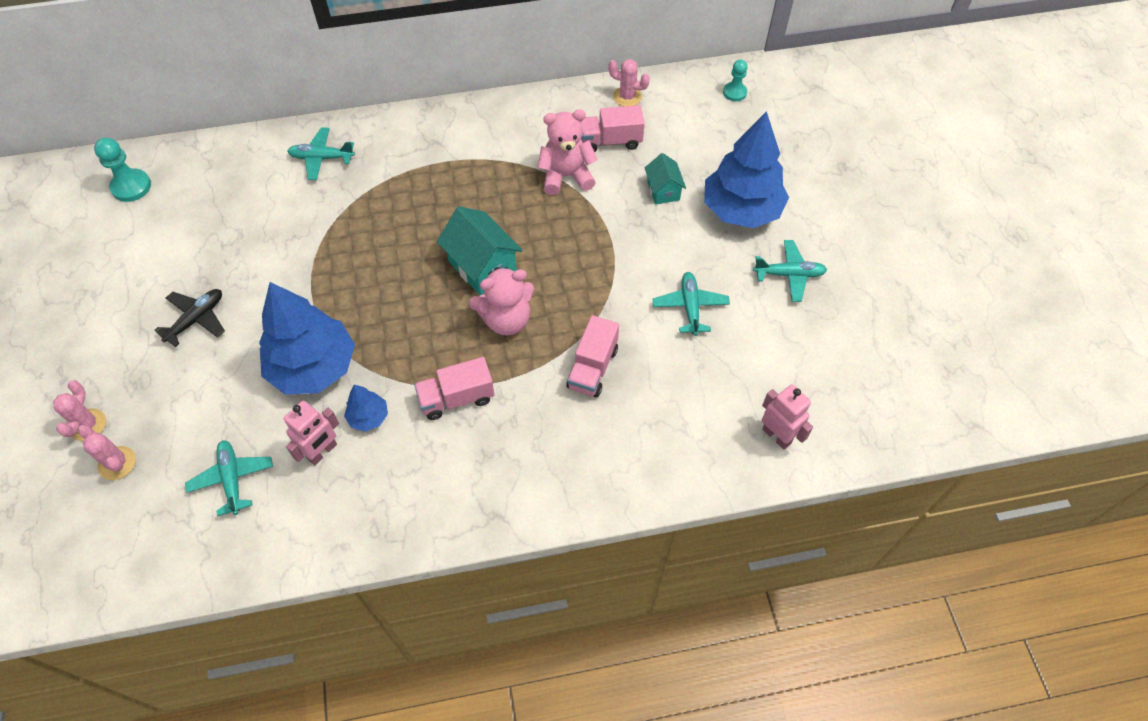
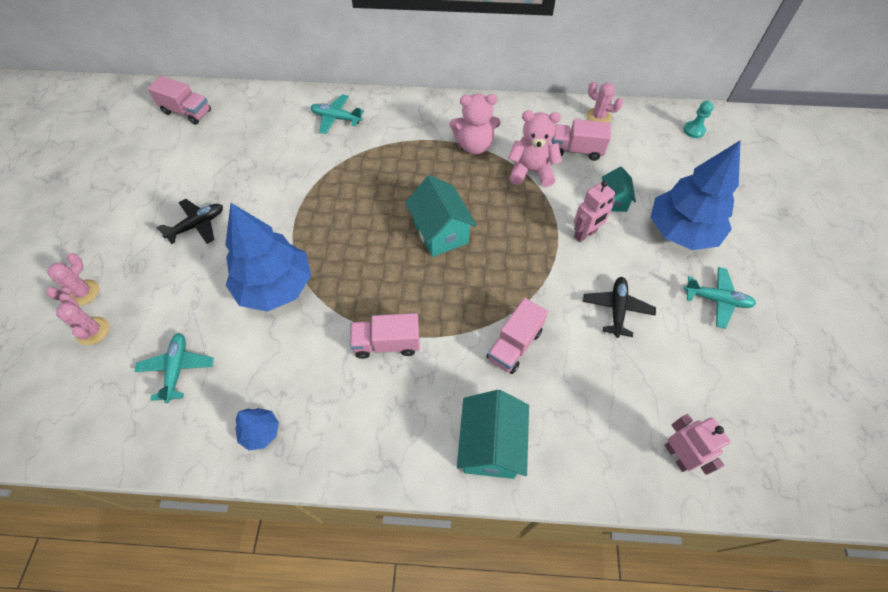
camera: 15 degrees right, 0 degrees up
(131, 187) = (187, 112): turquoise pawn -> pink truck
(322, 452) = (259, 363): pink robot -> pink robot (585, 234)
(368, 417) = (307, 342): blue tree -> blue tree (260, 432)
(506, 319) = (448, 283): pink teddy bear -> pink teddy bear (474, 145)
(592, 472) = (490, 445): none -> turquoise house
(690, 307) = (617, 309): turquoise plane -> black plane

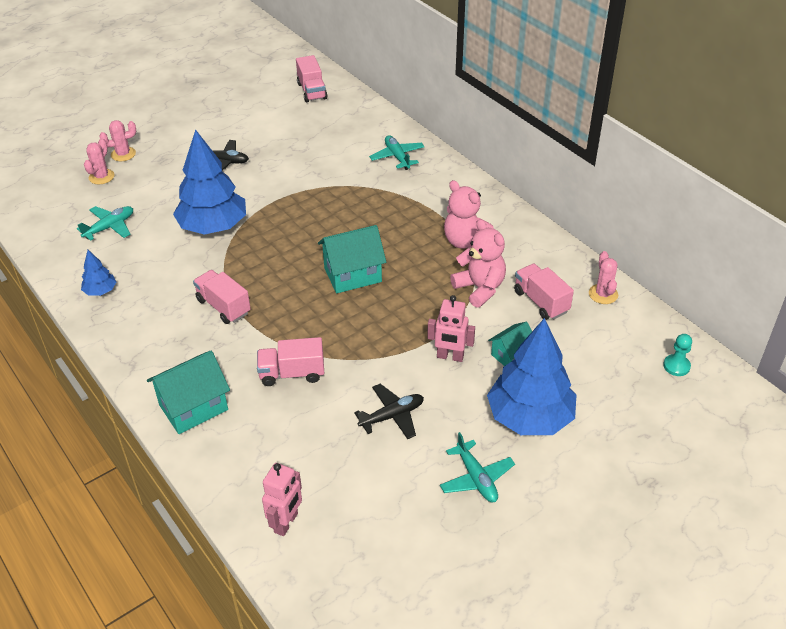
camera: 50 degrees right, 15 degrees down
(440, 232) = (352, 275): turquoise house -> turquoise house turned 45 degrees clockwise

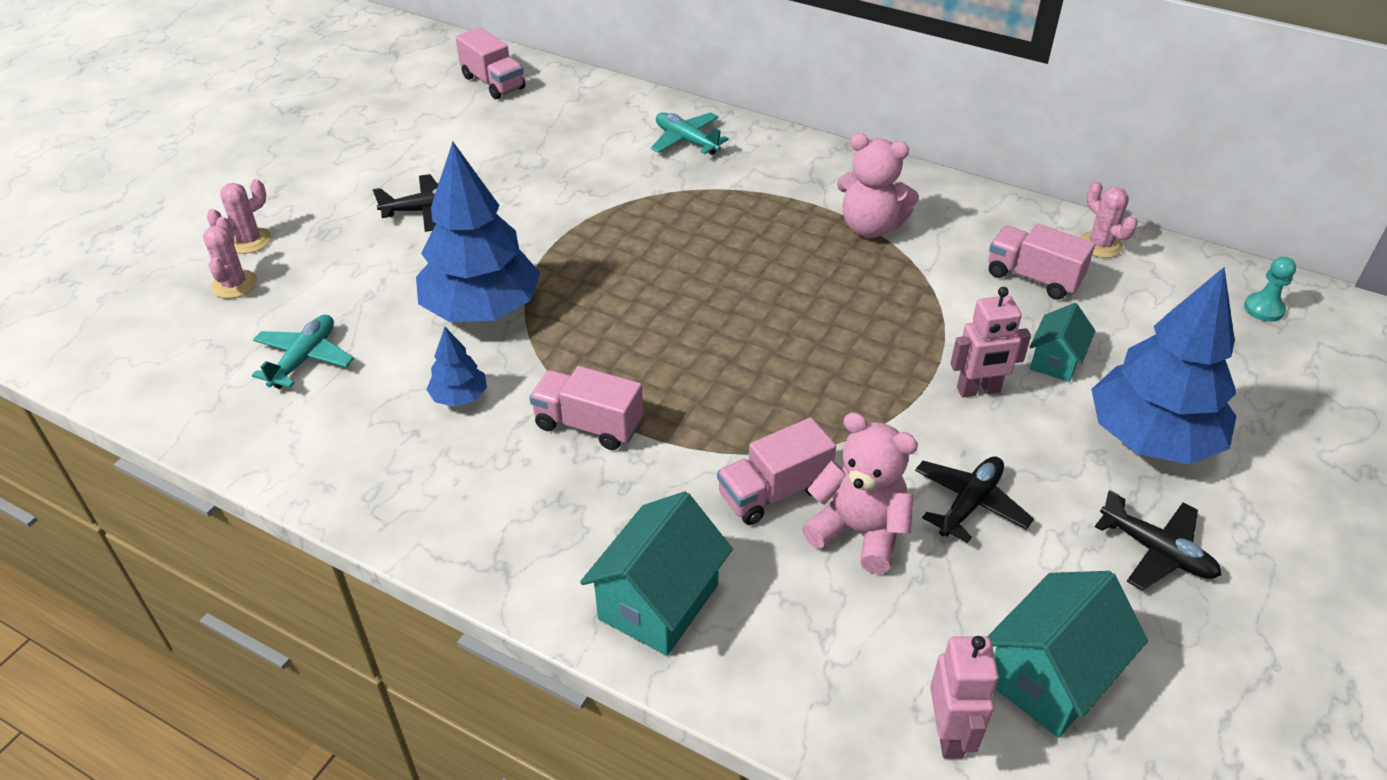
camera: 25 degrees left, 0 degrees up
(100, 291) = (360, 465): blue tree -> blue tree (459, 397)
(352, 275) = (750, 318): turquoise house -> turquoise house (1050, 677)
(476, 478) = (1156, 551): turquoise plane -> black plane
(480, 288) = (940, 284): pink teddy bear -> pink teddy bear (859, 532)

